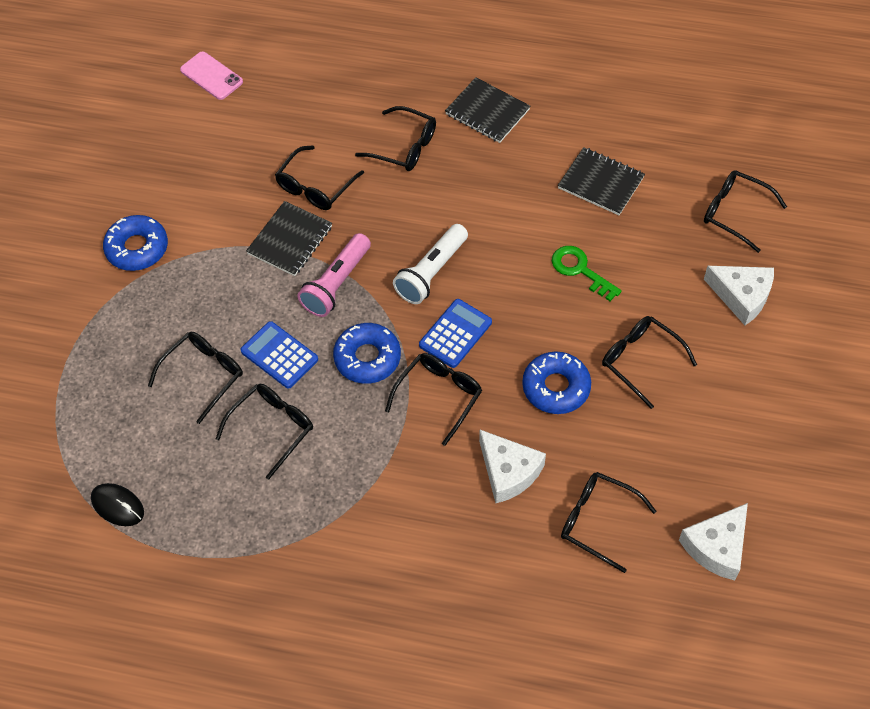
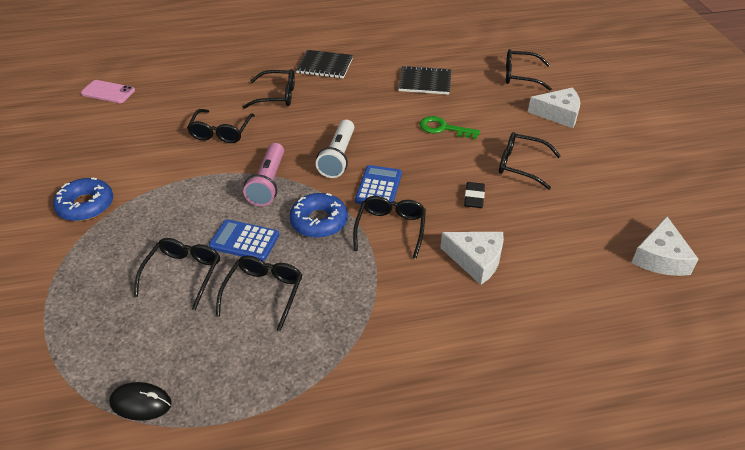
camera: 25 degrees left, 15 degrees down
(290, 240) = (216, 167): black notebook -> none
(556, 387) = (474, 197): blue donut -> black eraser
(597, 521) = (565, 270): black glasses -> none

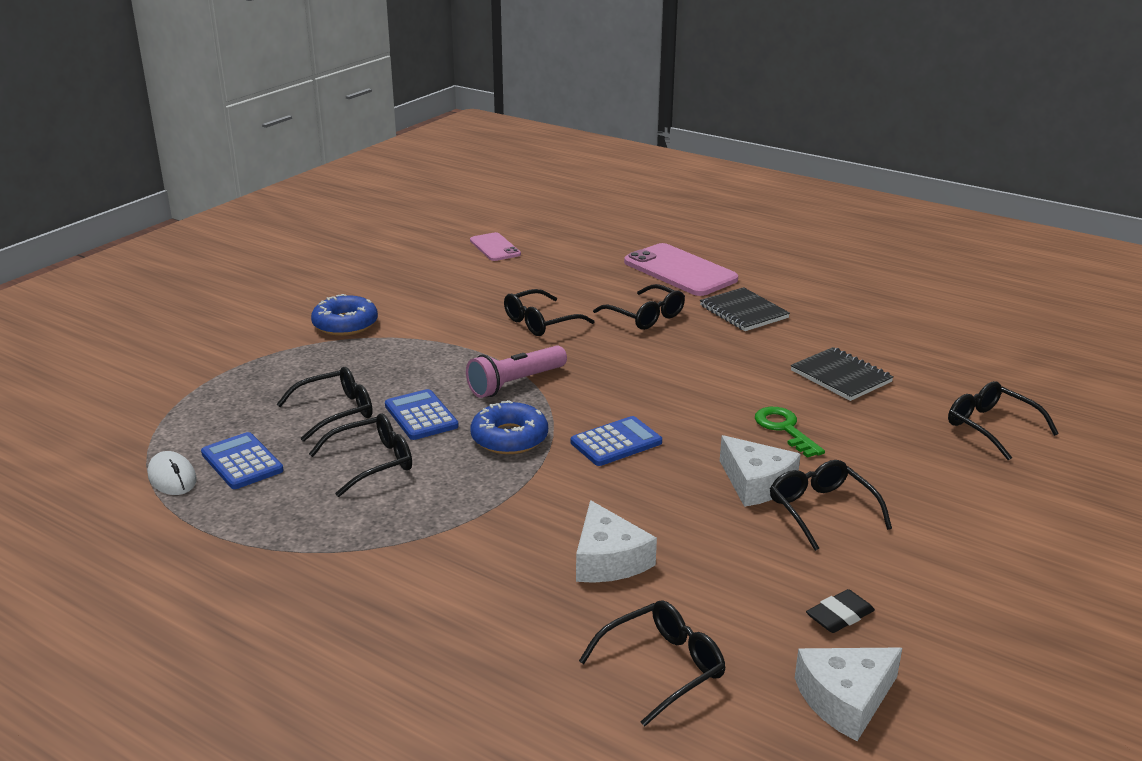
camera: 45 degrees right, 15 degrees down
(141, 403) = (172, 478): black mouse -> white mouse
(174, 354) = (242, 462): none -> blue calculator
(252, 55) = (680, 271): none -> pink phone
(338, 157) = (619, 396): white flashlight -> none
(390, 228) = (567, 482): black glasses -> black glasses (663, 667)
(474, 197) = (706, 507): black eraser -> black eraser (839, 616)
(558, 114) = (974, 489): white cheese -> white cheese (756, 483)

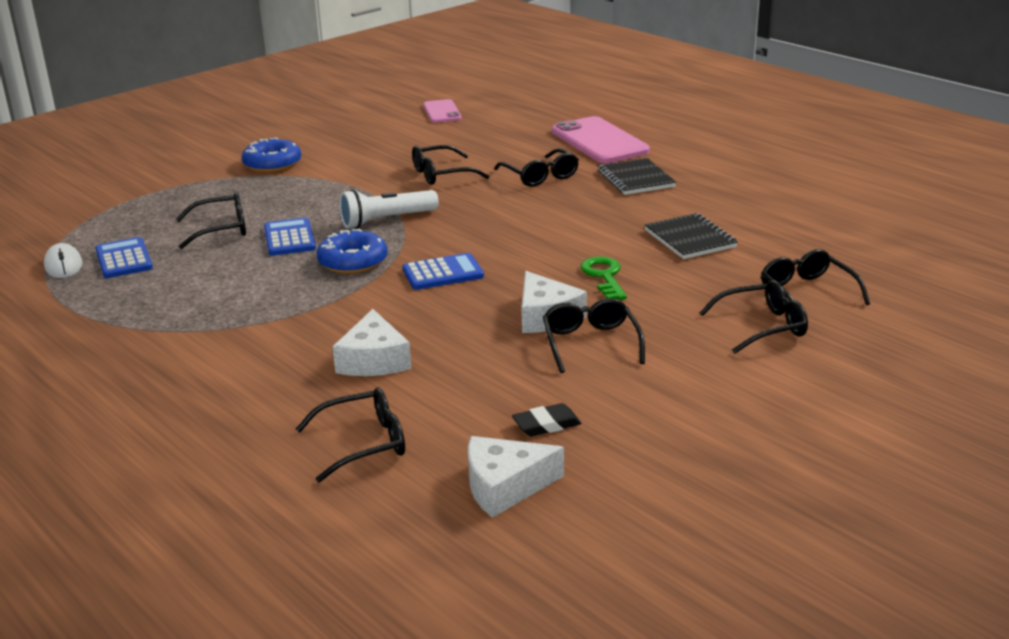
camera: 15 degrees right, 0 degrees up
(372, 462) = (227, 269): black glasses -> black glasses (763, 326)
(515, 383) = (386, 220): pink flashlight -> white flashlight

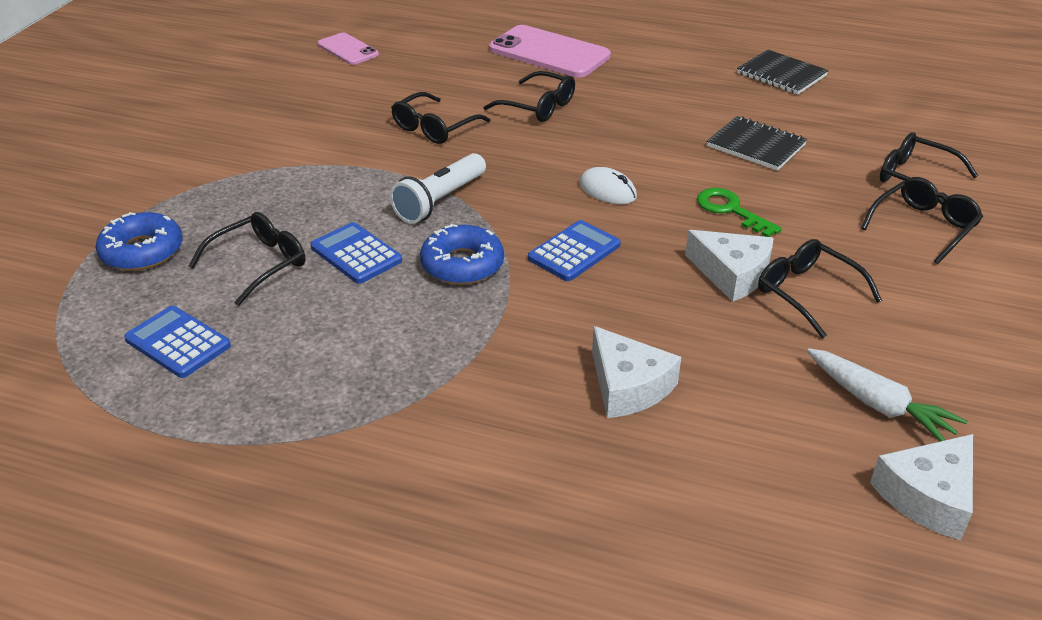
camera: 30 degrees left, 10 degrees up
(63, 265) = (103, 377): white mouse -> white mouse (607, 190)
(272, 164) = (223, 158): blue donut -> blue donut (142, 251)
(364, 443) = (740, 499): black glasses -> none
(546, 424) = (878, 405): black eraser -> white carrot
(635, 179) = (631, 89): black notebook -> black notebook (781, 74)

